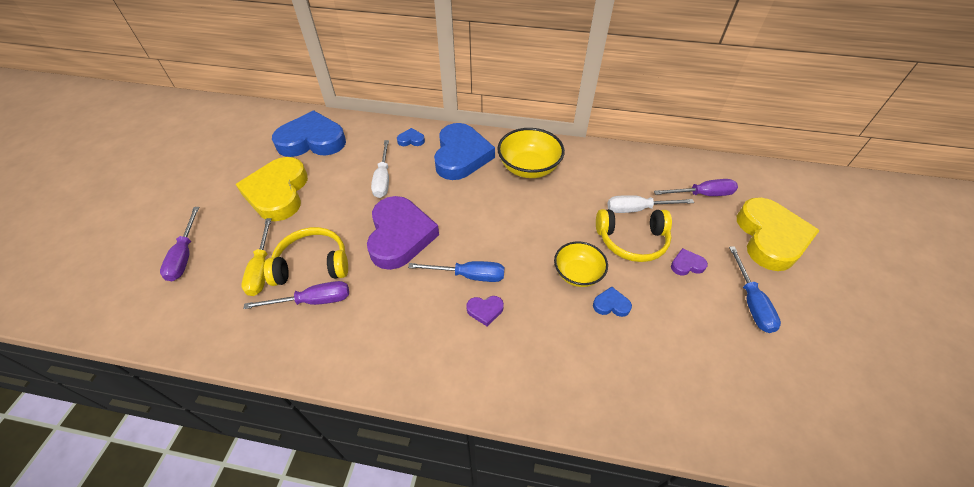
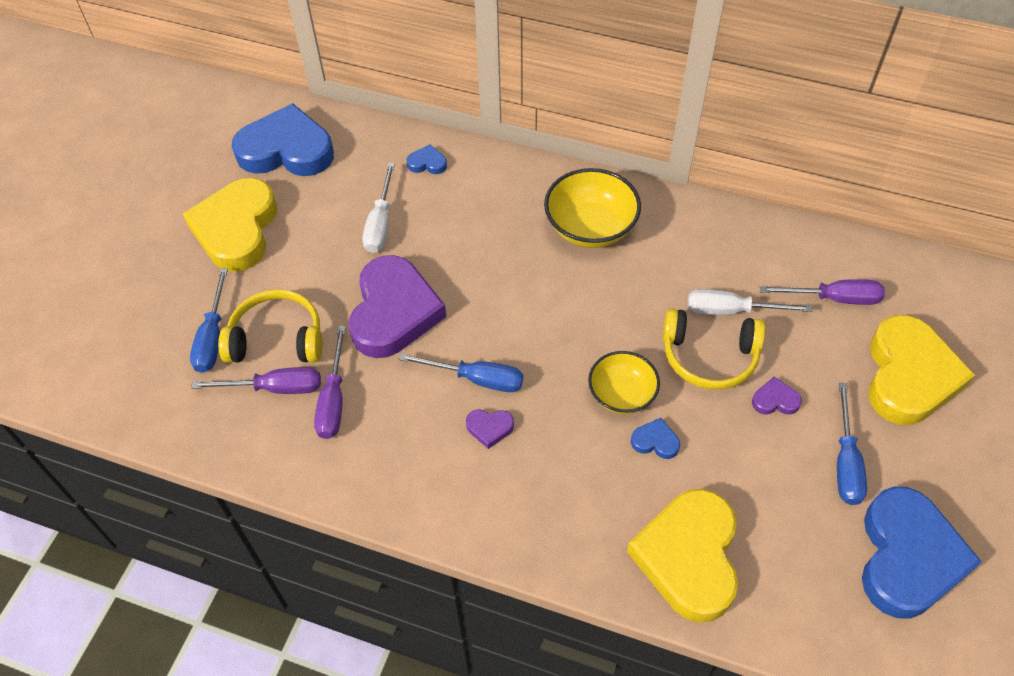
camera: 10 degrees right, 5 degrees up
(185, 255) = (117, 307): purple screwdriver -> purple screwdriver (333, 400)
(261, 269) = (212, 337): yellow screwdriver -> blue screwdriver
(461, 156) = (496, 197): blue heart -> blue heart (907, 557)
(662, 392) = (688, 557): none -> yellow heart

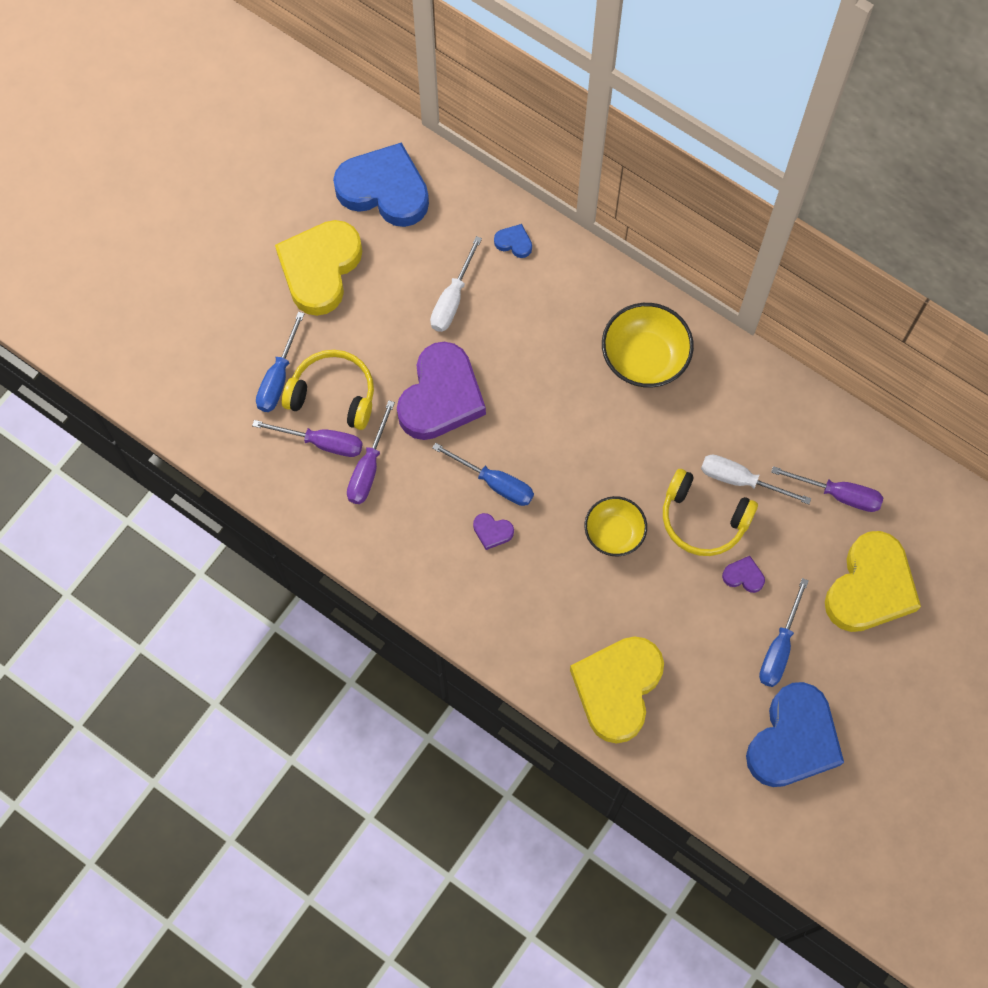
camera: 15 degrees right, 15 degrees up
(655, 441) = (627, 583): blue heart -> none

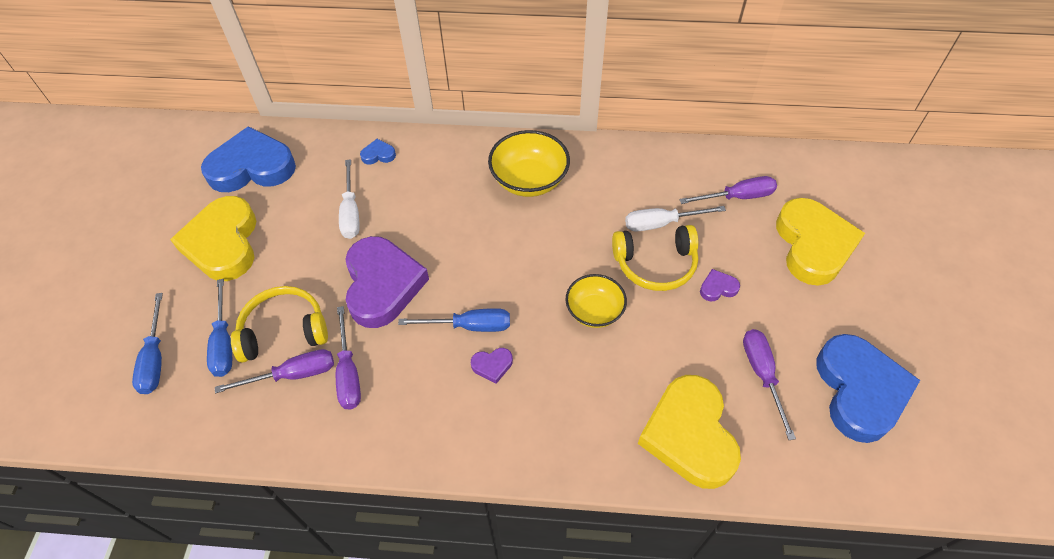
camera: 30 degrees left, 15 degrees down
(719, 677) = (762, 375): none -> purple screwdriver
(779, 647) = (787, 325): blue screwdriver -> blue screwdriver (155, 358)

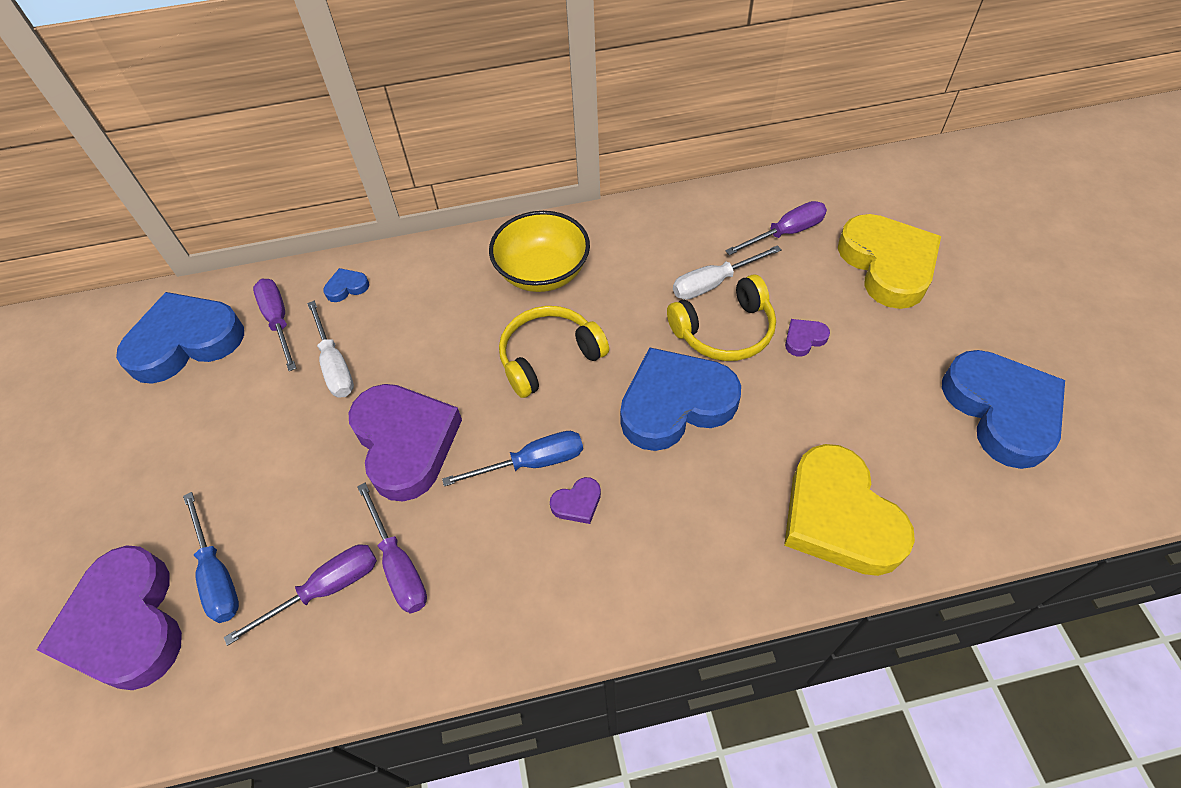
camera: 15 degrees left, 0 degrees up
(155, 358) = (126, 624): blue screwdriver -> purple heart
(223, 243) = (176, 447): yellow heart -> none
(284, 330) = (294, 536): yellow headphones -> yellow headphones (549, 357)
(594, 311) = (675, 404): yellow bowl -> blue heart
(762, 375) = (891, 423): purple screwdriver -> purple screwdriver (279, 321)

